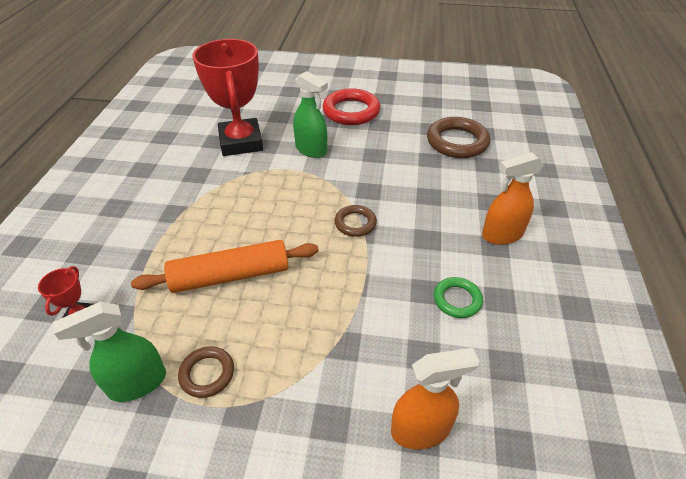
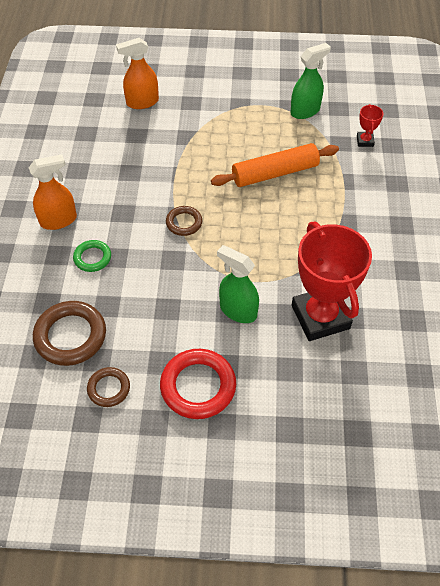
camera: 175 degrees right, 10 degrees up
(207, 374) = (267, 117): brown ring -> brown ring (109, 388)
(457, 300) = (108, 167): green ring -> green ring (92, 258)

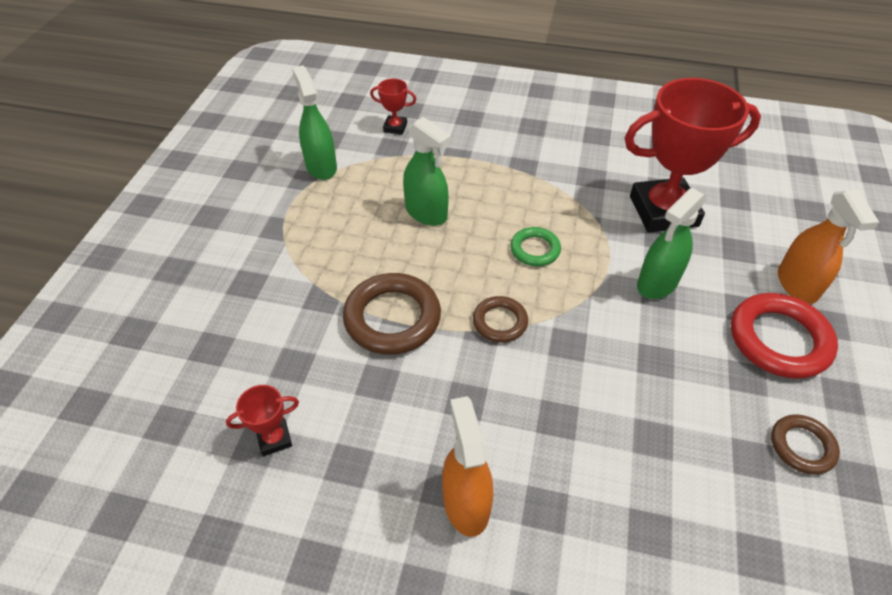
camera: 80 degrees left, 5 degrees down
(70, 336) = (715, 495): brown ring -> brown ring (392, 318)
(89, 139) = (274, 439): none -> red trophy
(92, 258) = (557, 452): green ring -> green ring (535, 249)
(142, 102) = (215, 348): orange spray bottle -> orange spray bottle (797, 285)
(275, 173) = (426, 213): orange rolling pin -> green spray bottle

